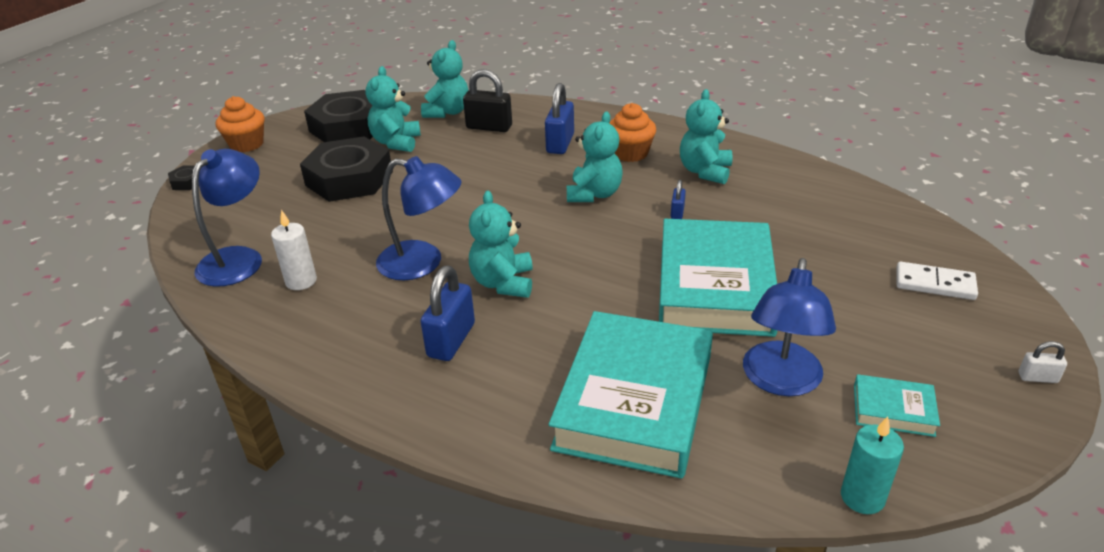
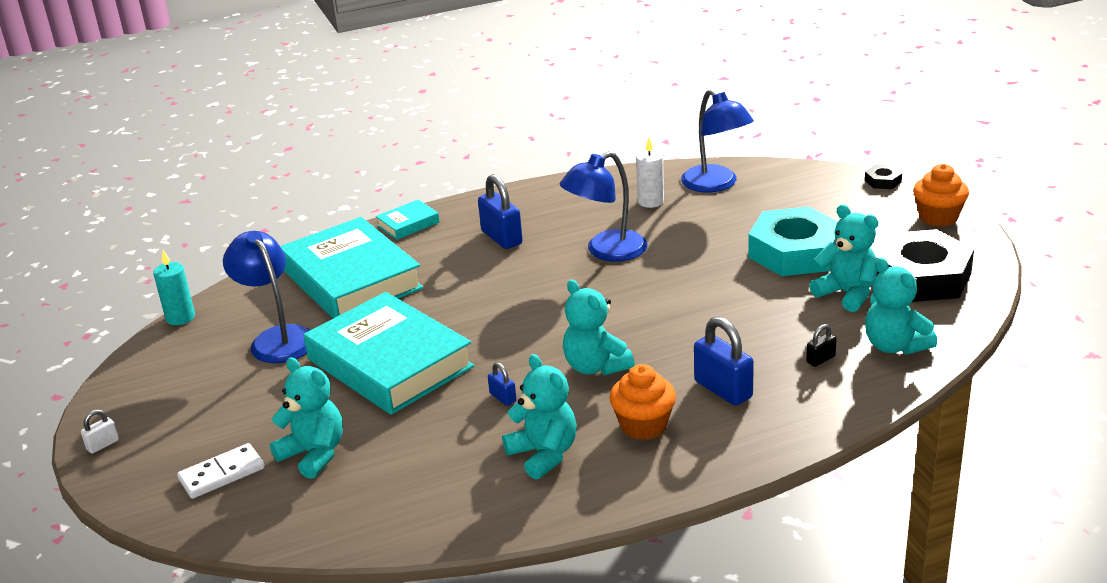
camera: 130 degrees right, 5 degrees down
(349, 179) = (794, 252): black nut -> turquoise nut
(489, 127) = (820, 359): black padlock -> black padlock, size x0.50
(503, 283) = (533, 275): turquoise teddy bear -> turquoise teddy bear (314, 454)
(893, 410) = (192, 366): turquoise book -> turquoise book (408, 224)

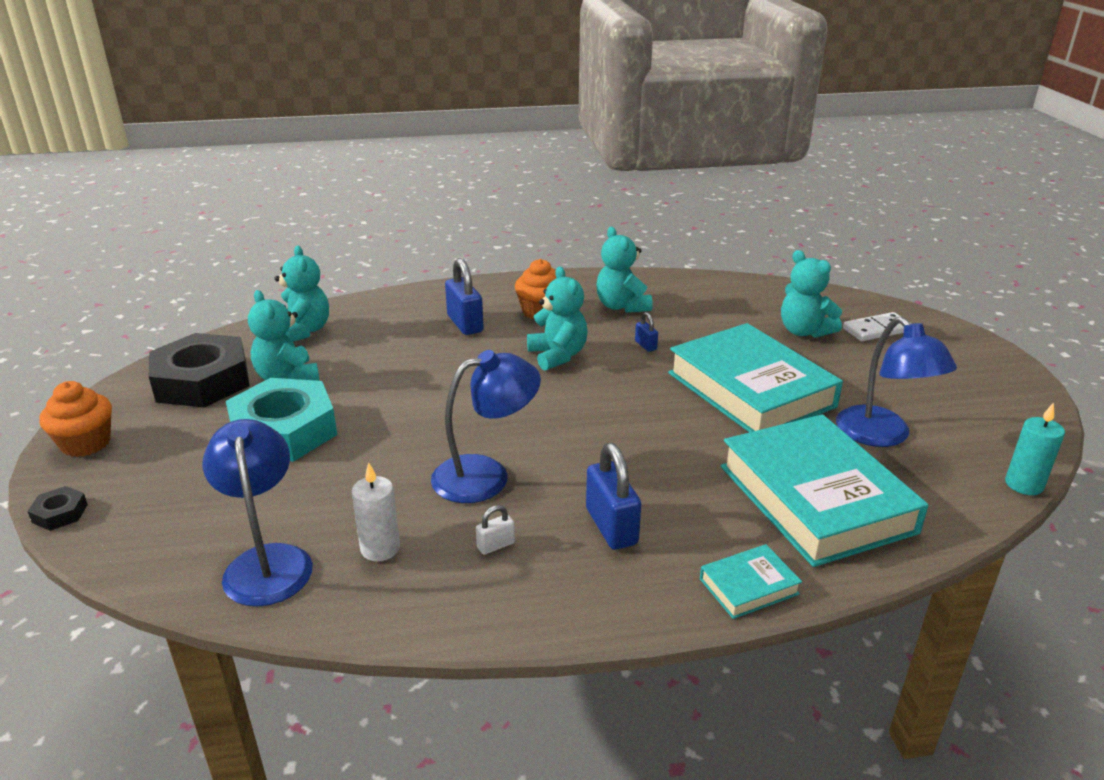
camera: 170 degrees left, 0 degrees up
(103, 445) = (1003, 365): white padlock -> white padlock (496, 545)
(820, 359) = (371, 331): black padlock -> none

